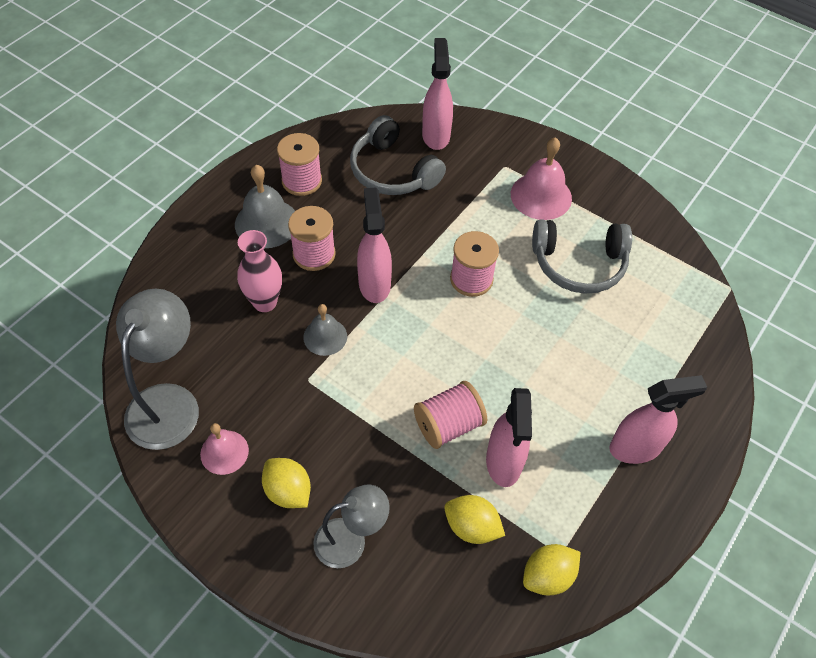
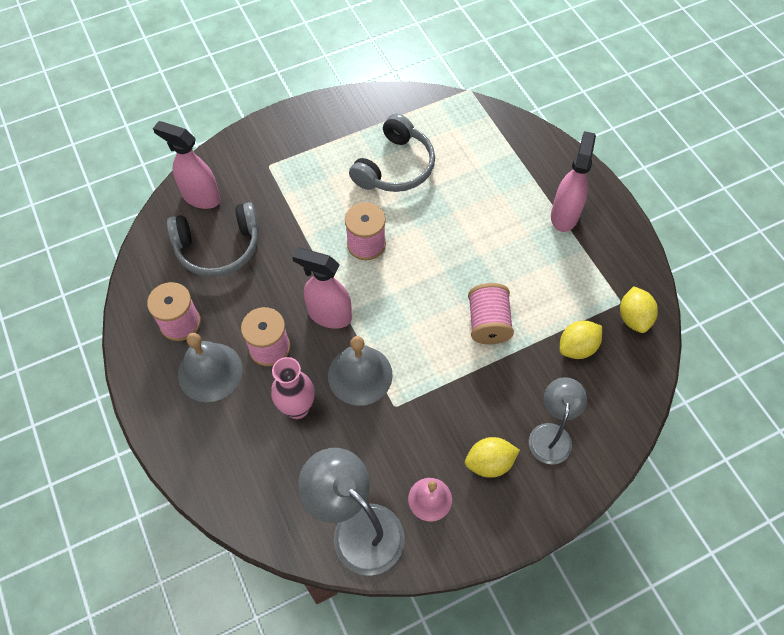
camera: 60 degrees left, 5 degrees up
(325, 336) = (360, 375): grey bell -> grey bell, size x1.58
(503, 462) = (536, 302): pink spray bottle -> none
(541, 196) = (315, 157): pink bell -> none

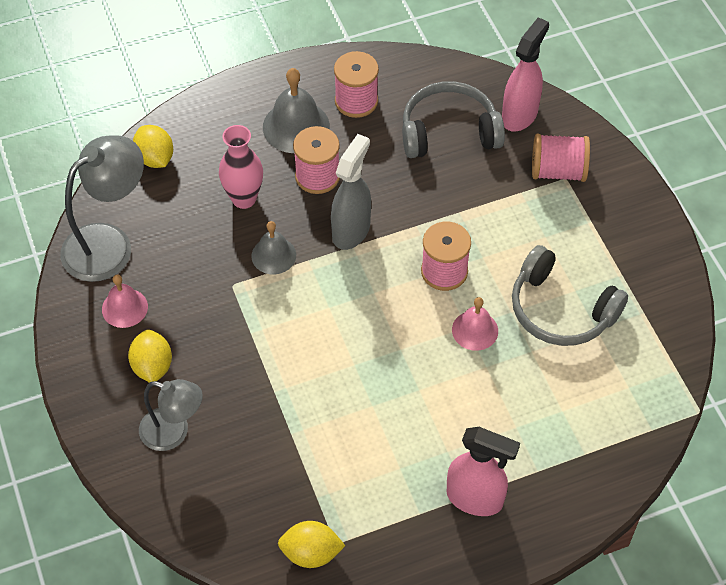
camera: 95 degrees right, 5 degrees down
(218, 247) = (449, 131): grey headphones -> grey headphones turned 90 degrees clockwise
(329, 315) = (351, 230): pink spray bottle -> grey spray bottle
(360, 375) = (273, 255): grey bell -> grey bell, size x0.63
(420, 221) = (475, 330): none -> pink bell
(488, 323) = (323, 387): pink spool -> pink spool (558, 171)
(577, 347) = (278, 479): yellow lemon -> yellow lemon (155, 158)

